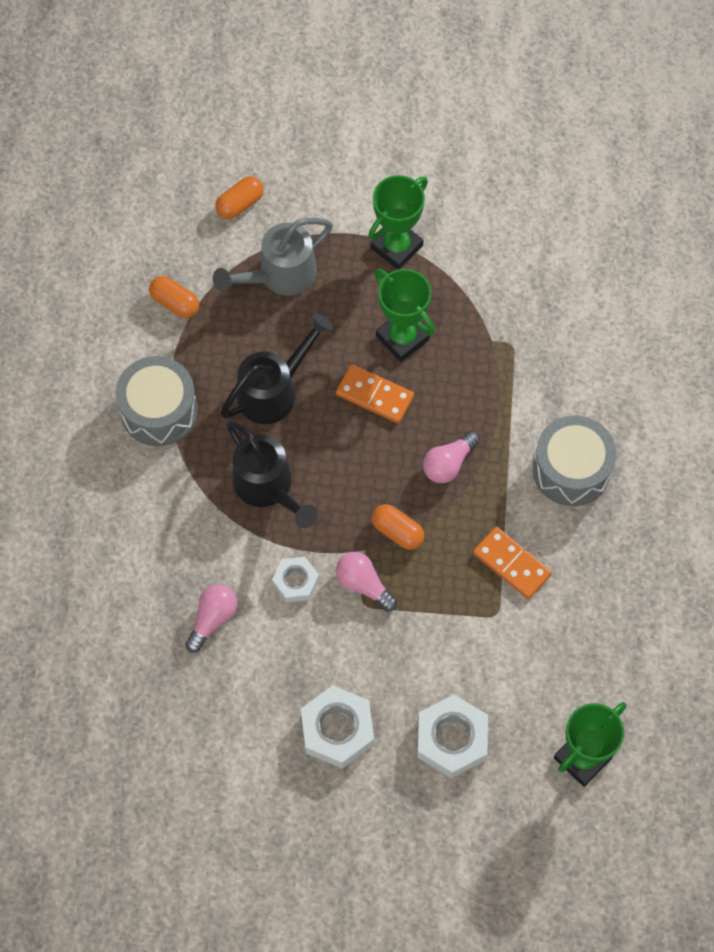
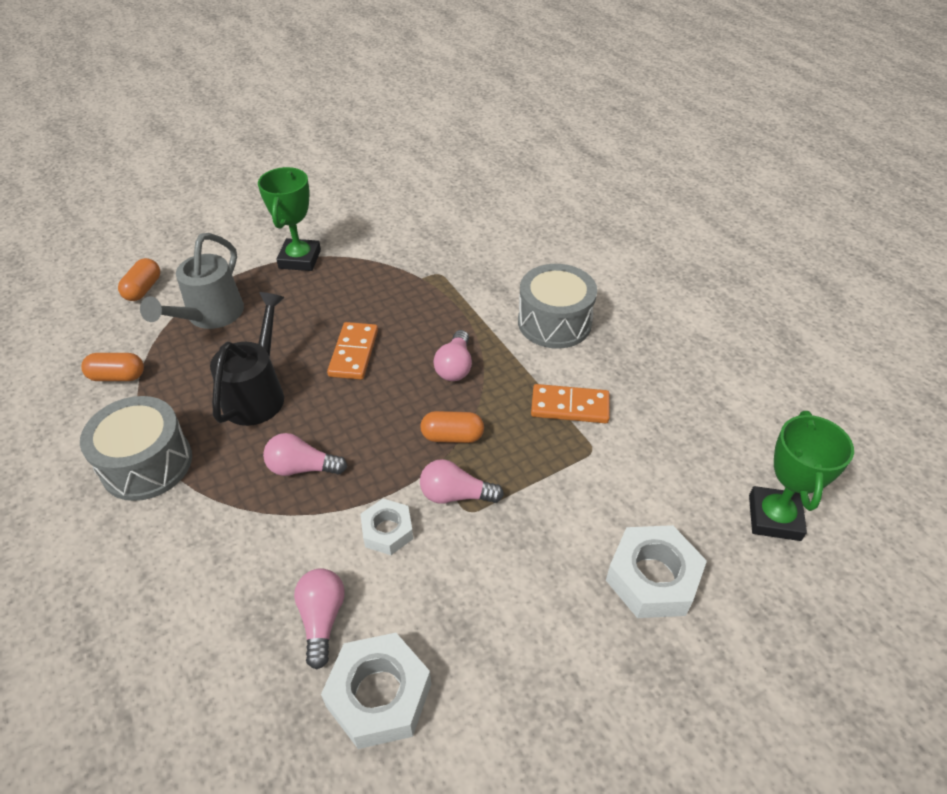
camera: 35 degrees left, 20 degrees down
(268, 487) = (302, 468): black watering can -> pink light bulb
(337, 730) = (537, 645): white nut -> white nut (379, 695)
(375, 395) = (353, 353): orange domino -> orange domino turned 75 degrees counterclockwise
(402, 338) = (348, 307): green trophy -> none

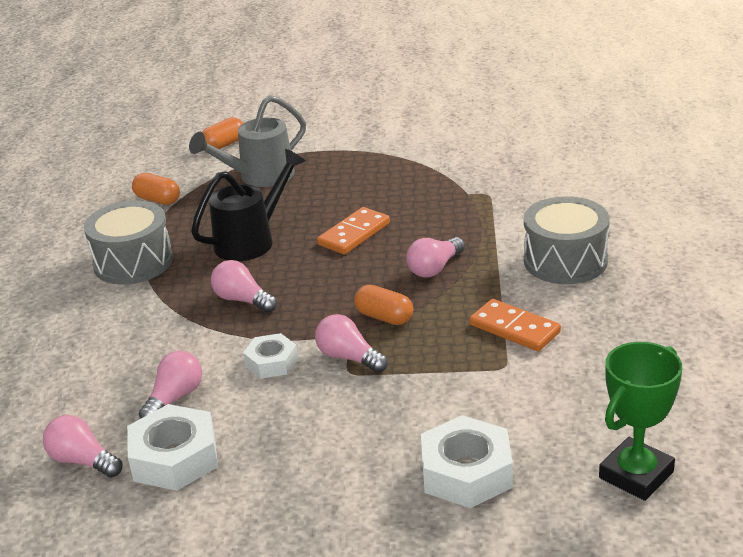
camera: 35 degrees right, 15 degrees down
(281, 751) = (83, 461): none -> pink light bulb
(300, 259) = (369, 153): green trophy -> none

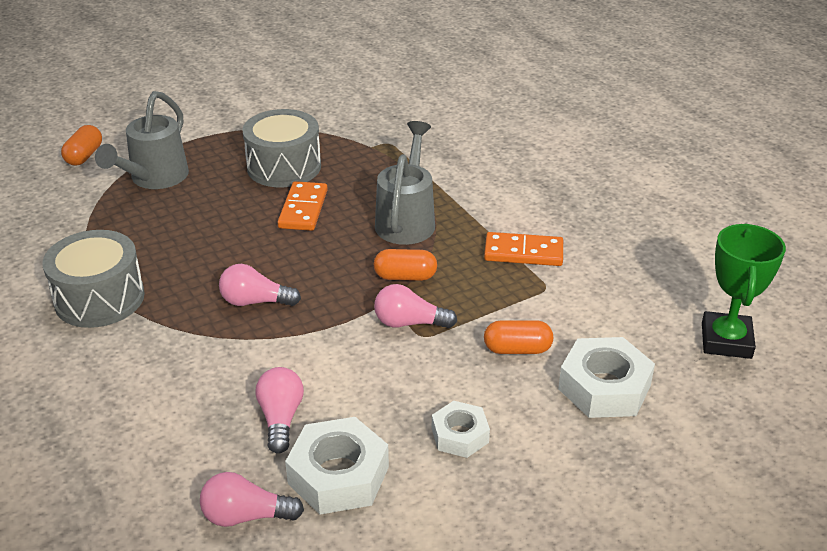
camera: 35 degrees left, 5 degrees up
(157, 200) = (64, 228): orange capsule -> orange capsule (517, 349)
(251, 240) = (207, 242): black watering can -> none
(271, 362) = (342, 351): white nut -> white nut (460, 435)
(435, 268) = (406, 220): pink light bulb -> grey watering can
(565, 261) = (508, 184): grey drum -> grey drum (284, 167)

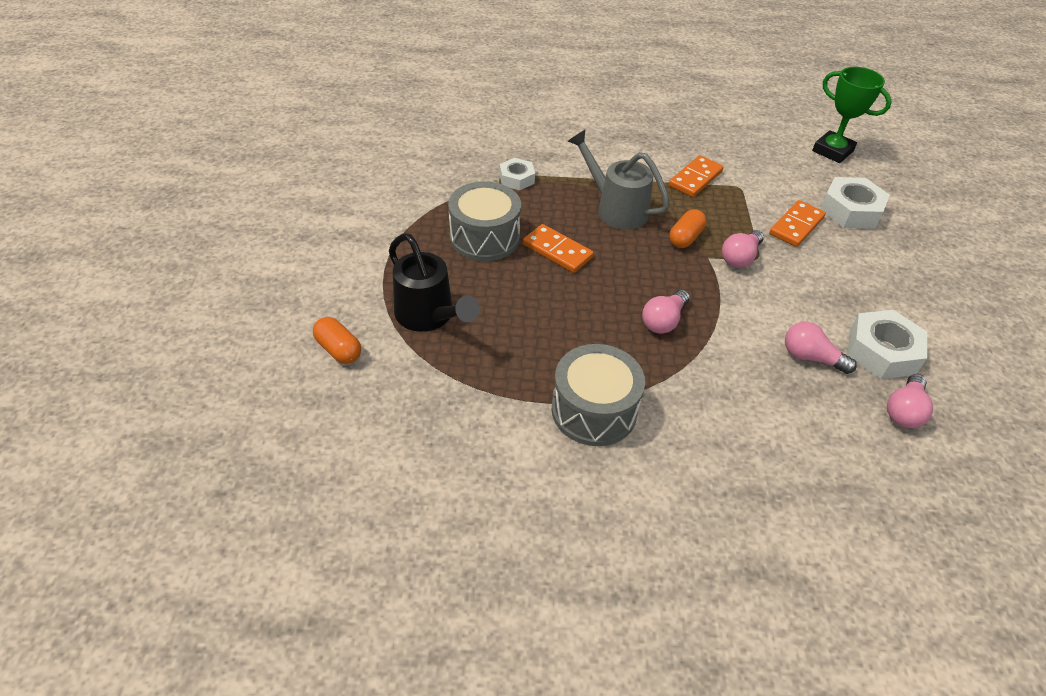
camera: 60 degrees left, 10 degrees up
(155, 178) = (429, 316): grey watering can -> black watering can
(460, 435) = (867, 284): white nut -> white nut (516, 179)
(517, 349) = (796, 226): orange capsule -> orange domino

